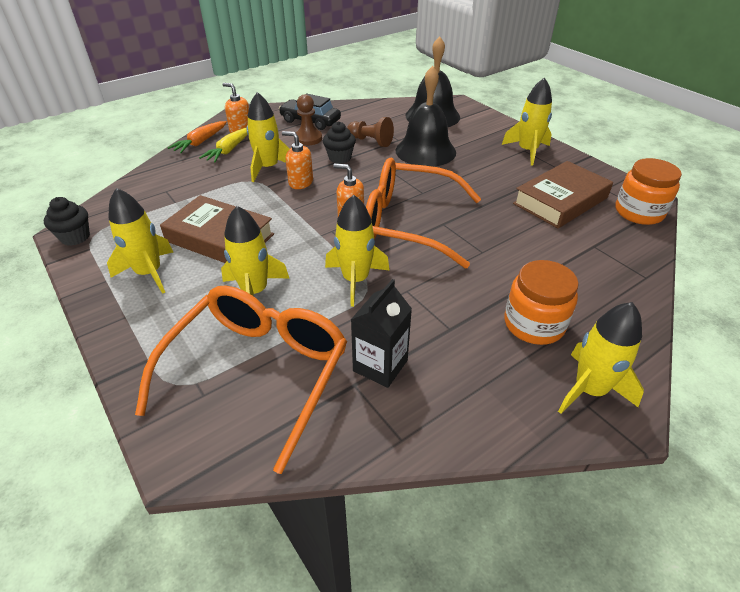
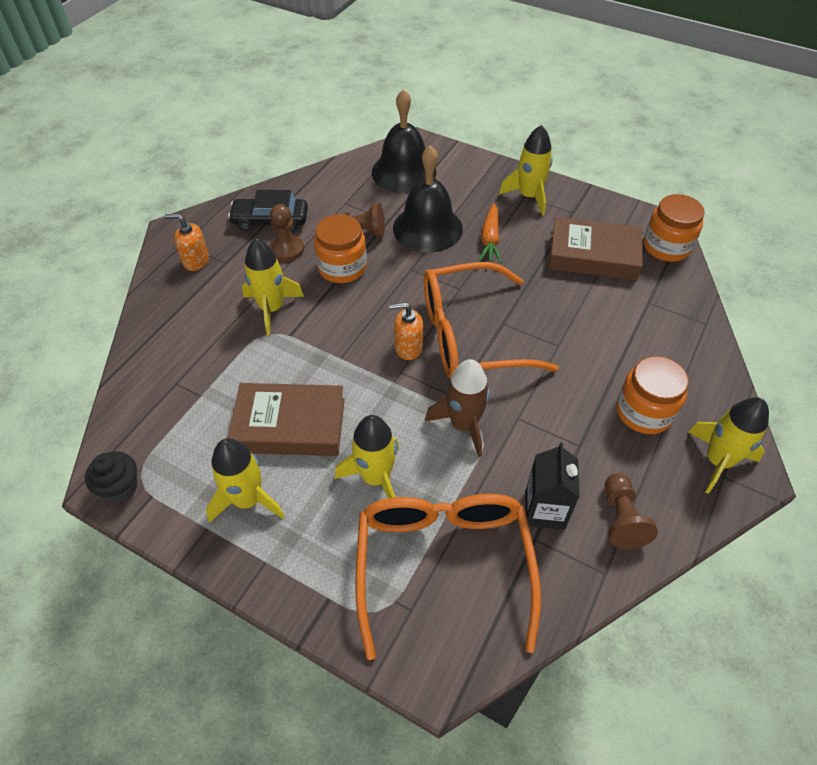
camera: 25 degrees left, 10 degrees up
(200, 142) = (160, 296): orange carrot -> orange carrot (490, 240)
(229, 150) = (205, 297): yellow carrot -> none
(300, 182) = (323, 318): orange soap dispenser -> none
(339, 158) = (342, 267): black cupcake -> orange jar
(355, 280) = (463, 424): yellow rocket -> brown rocket
(450, 400) = (621, 518): none -> brown pawn
(560, 201) = (593, 255): brown book -> brown book turned 75 degrees clockwise

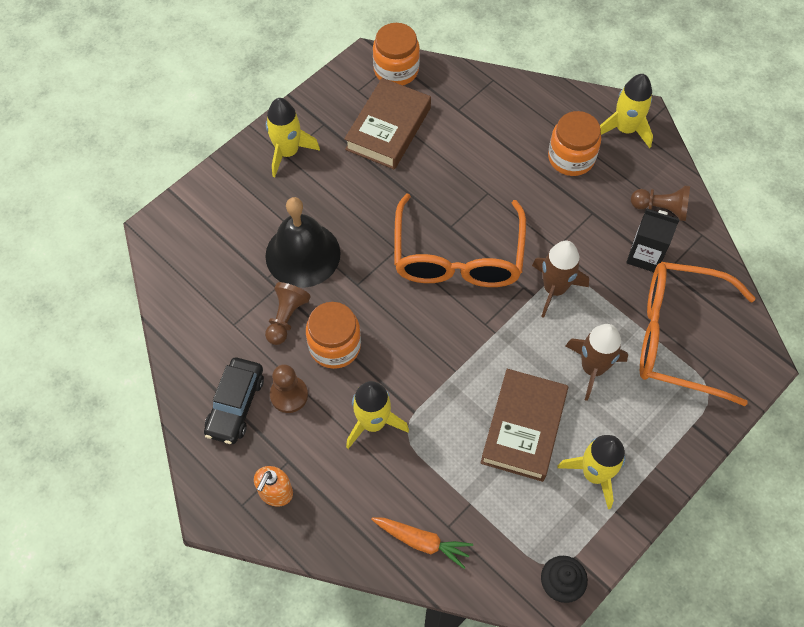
camera: 75 degrees left, 10 degrees up
(375, 477) = (592, 368): yellow rocket -> brown rocket
(403, 172) = (203, 254): black bell -> none
(408, 347) = (458, 310): orange soap dispenser -> none
(490, 240) = (339, 204): orange carrot -> orange carrot (422, 541)

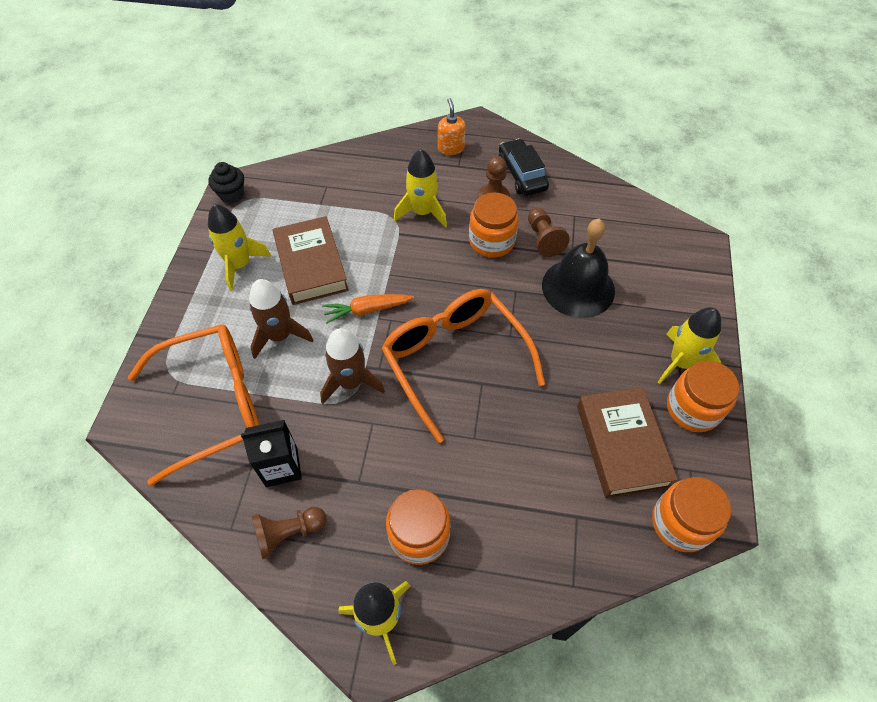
camera: 145 degrees right, 5 degrees down
(315, 120) = (692, 409): none -> orange jar
(422, 541) = (338, 171): orange carrot -> orange carrot (367, 310)

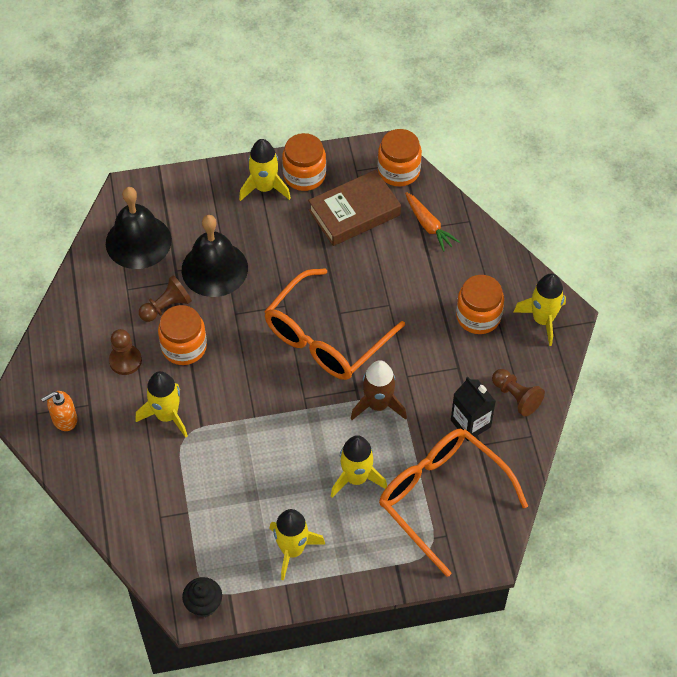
camera: 110 degrees left, 0 degrees up
(280, 335) = (356, 478): brown rocket -> yellow rocket
(311, 265) = (269, 486): brown book -> none
(367, 310) = (301, 420): orange carrot -> orange carrot (428, 225)
(522, 174) = (84, 345): black car -> none
(631, 236) = (138, 241): none -> black bell

